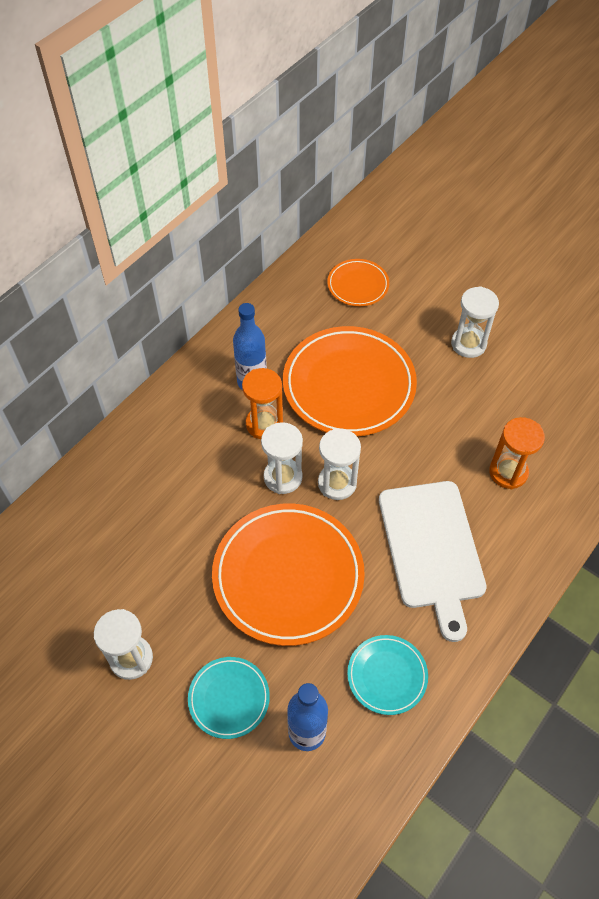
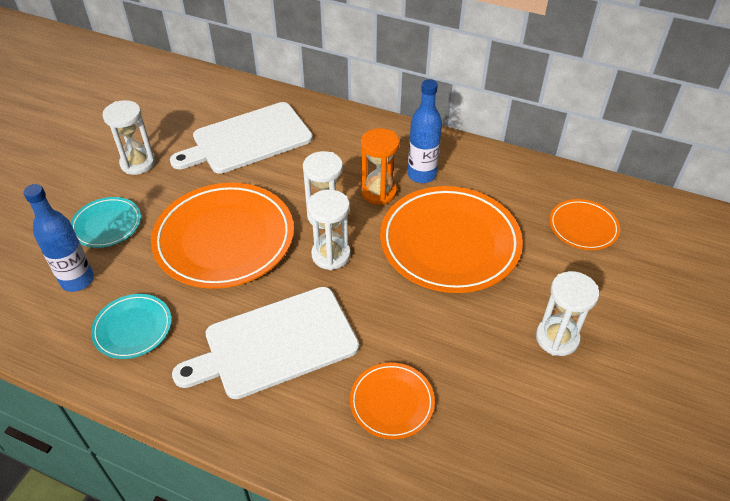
camera: 75 degrees right, 10 degrees down
(134, 531) = (247, 139): none -> white cutting board
(508, 472) = (392, 402): orange hourglass -> orange plate

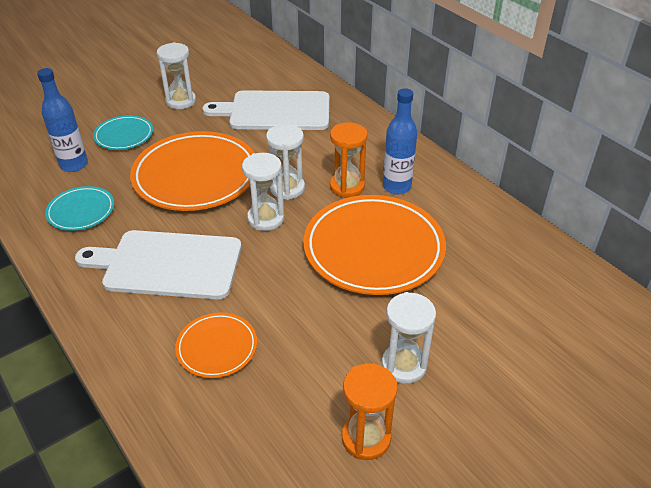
camera: 30 degrees right, 5 degrees down
(579, 417) = (366, 438): none -> orange hourglass
(583, 227) = (514, 286): orange plate -> none

